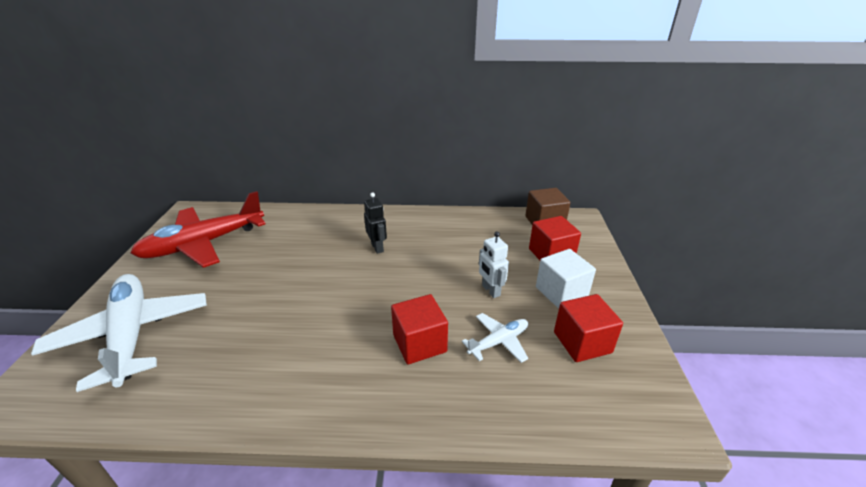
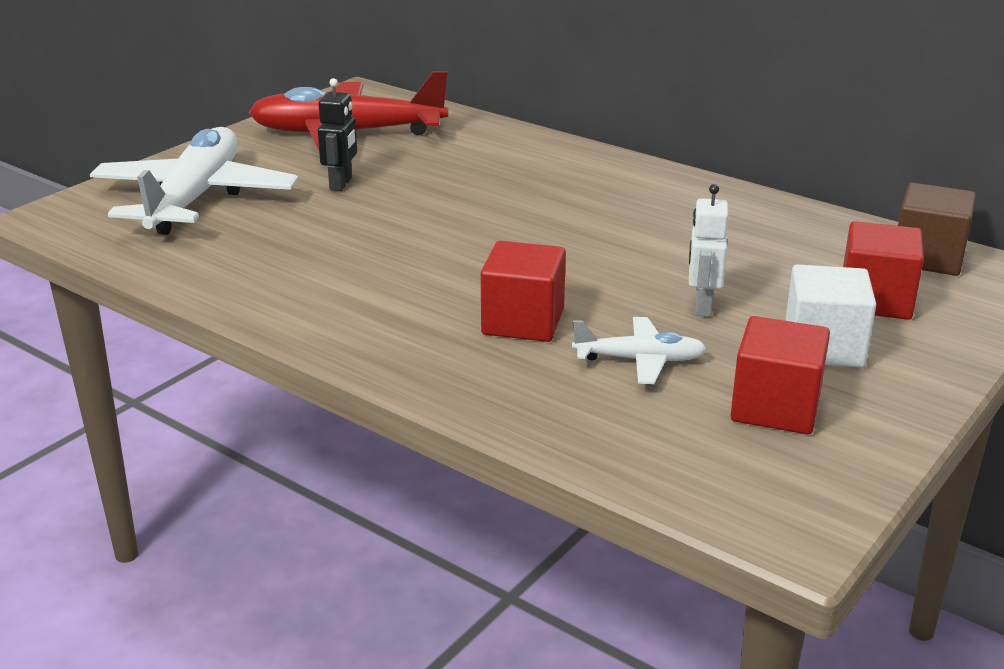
camera: 35 degrees right, 5 degrees down
(377, 247) = (582, 205): black robot -> black robot (341, 184)

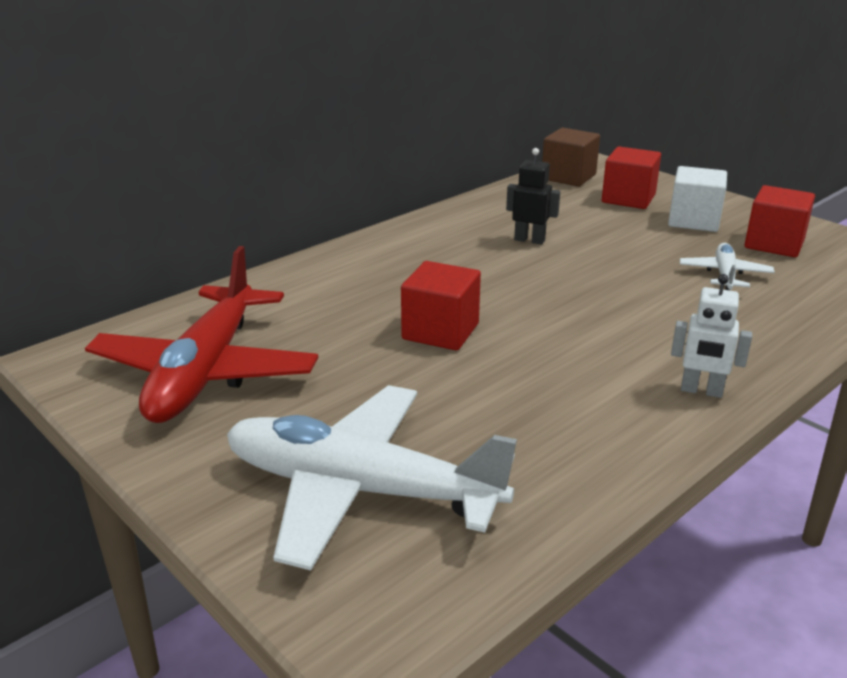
camera: 80 degrees left, 0 degrees up
(341, 184) = (359, 381): black robot -> black robot (529, 240)
(523, 322) = (673, 310): red cube -> red cube (440, 331)
(702, 306) = (641, 246): white robot -> white robot (701, 391)

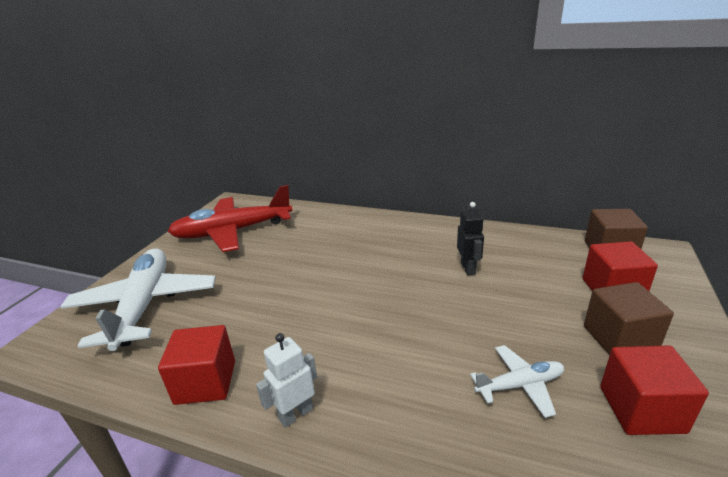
camera: 65 degrees right, 0 degrees up
(440, 331) = (310, 277): red cube -> red cube (206, 382)
(693, 221) = (619, 338): white cube -> brown cube
(701, 391) = (296, 414): white robot -> white robot turned 60 degrees clockwise

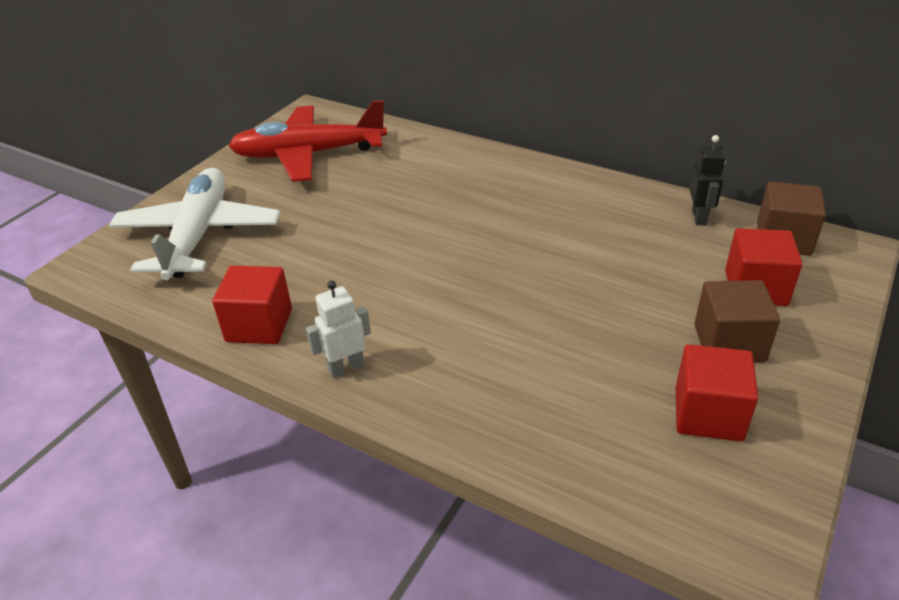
camera: 10 degrees right, 10 degrees up
(468, 268) = (589, 239): black robot -> black robot (699, 217)
(520, 385) = (590, 374): white plane -> none

